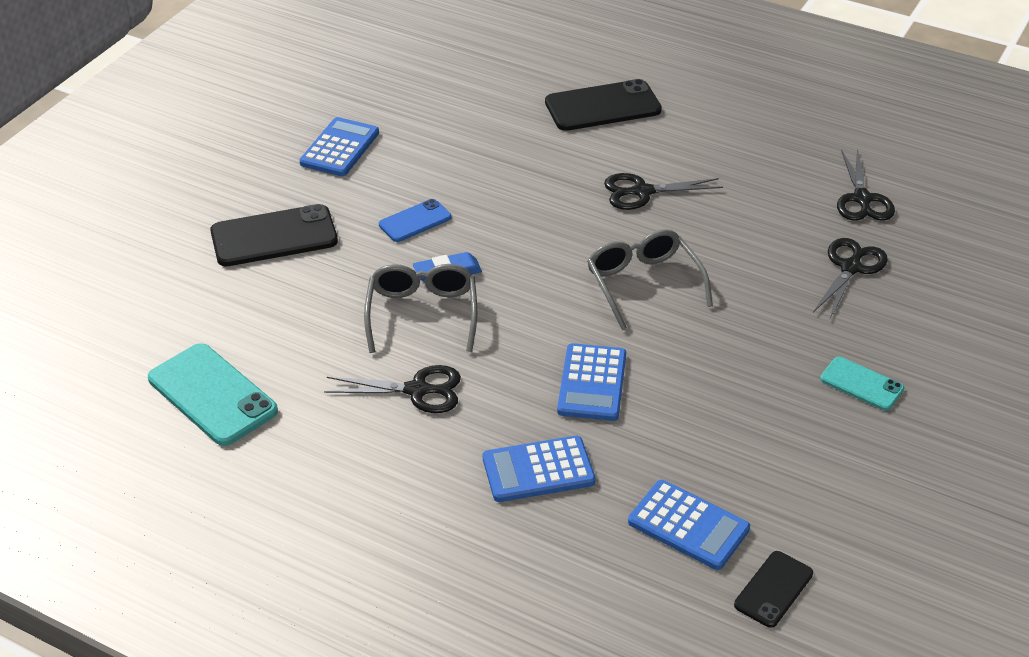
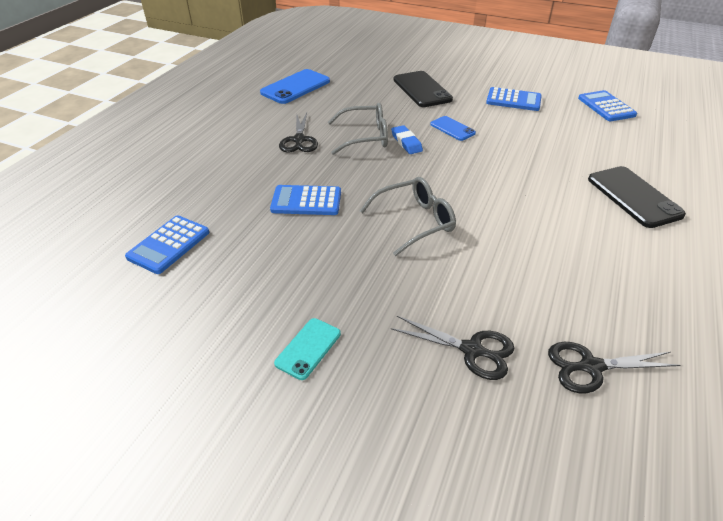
camera: 85 degrees right, 0 degrees up
(212, 395) = (295, 87): turquoise phone -> blue phone
(538, 470) = (229, 183): blue calculator -> blue calculator (606, 107)
(642, 192) = (529, 219): black scissors -> none
(773, 589) = (99, 285): black phone -> none

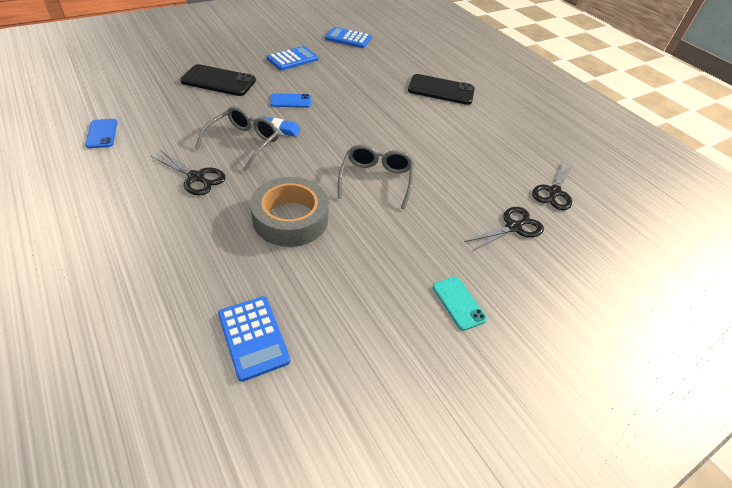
camera: 60 degrees left, 5 degrees up
(295, 87) = (102, 134): blue phone -> blue phone, size x0.57
(306, 201) = (290, 219): blue calculator -> grey tape

